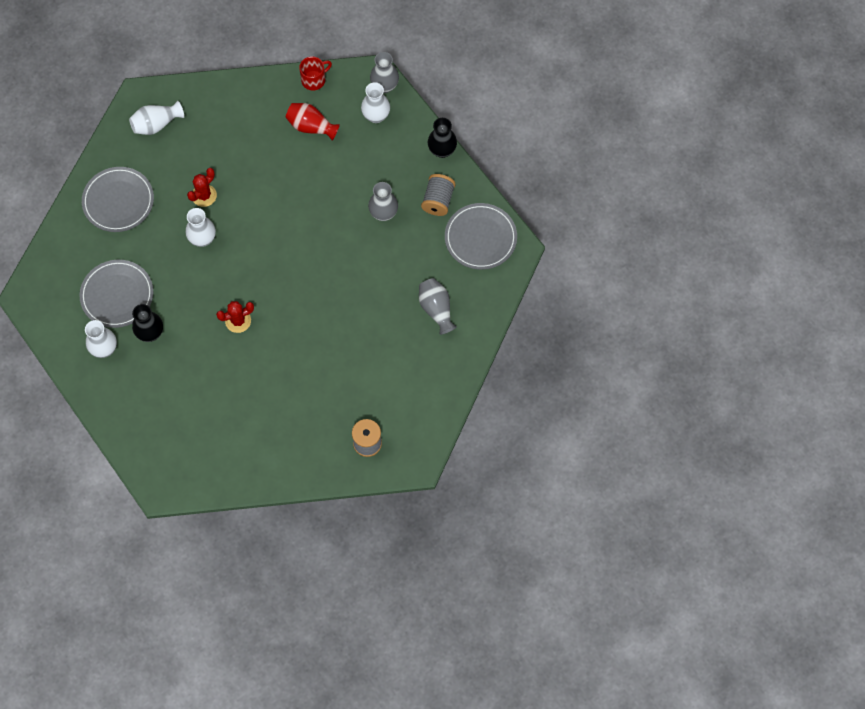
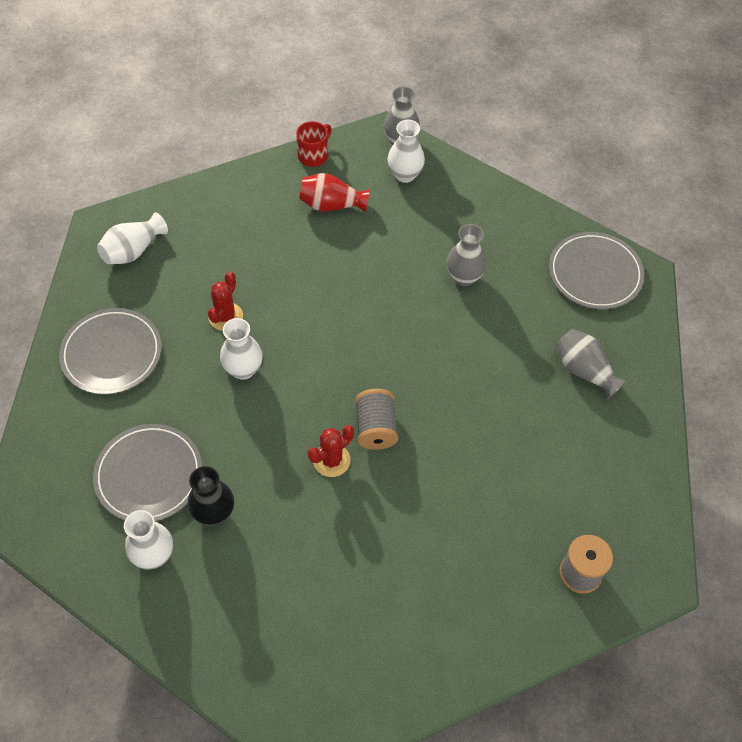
camera: 20 degrees left, 10 degrees down
(438, 200) = (523, 246): grey spool -> grey spool (376, 428)
(442, 150) = (500, 191): black vase -> none

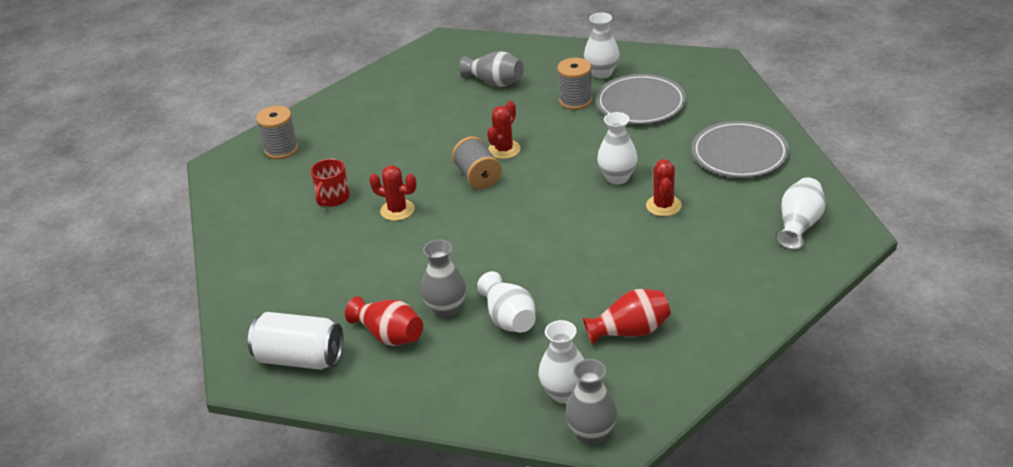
camera: 165 degrees right, 20 degrees down
(214, 513) = (575, 101): black vase -> grey spool
(314, 155) = (689, 378): red mug -> red mug (332, 198)
(417, 249) = (509, 318): none -> white vase
(472, 413) = (397, 210): none -> red cactus
(518, 269) = (389, 335): none -> red vase
(584, 370) = (298, 270): grey vase -> grey vase (495, 82)
(595, 273) = (300, 358): grey plate -> white can

